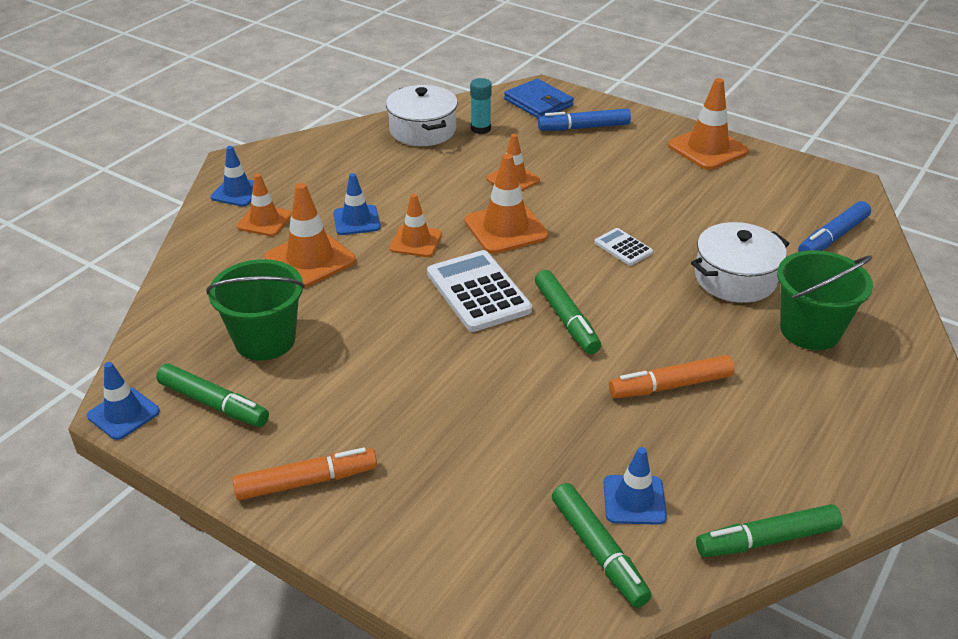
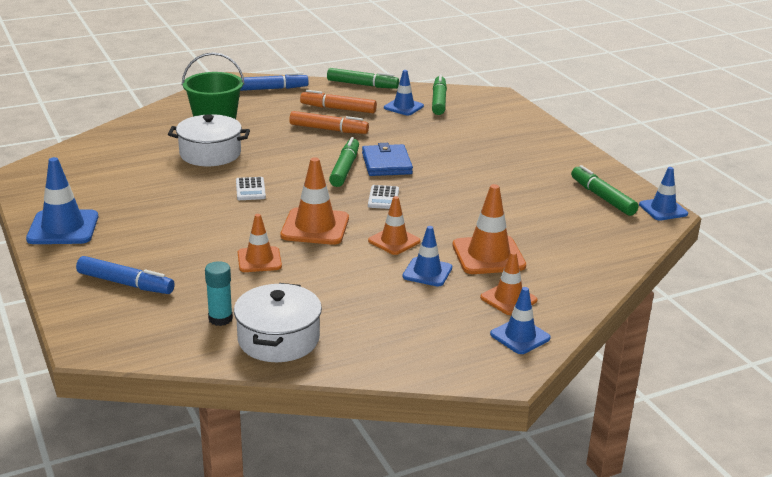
camera: 150 degrees left, 10 degrees down
(265, 340) = (553, 217): green bucket -> none
(306, 482) = (562, 154): orange marker -> orange marker (338, 109)
(478, 292) = (383, 198): white calculator -> white calculator, size x0.52
(538, 103) = (121, 327): blue wallet -> blue wallet (386, 164)
(707, 149) = (63, 228): orange traffic cone -> blue traffic cone
(832, 237) = (108, 151): blue marker -> blue marker (271, 89)

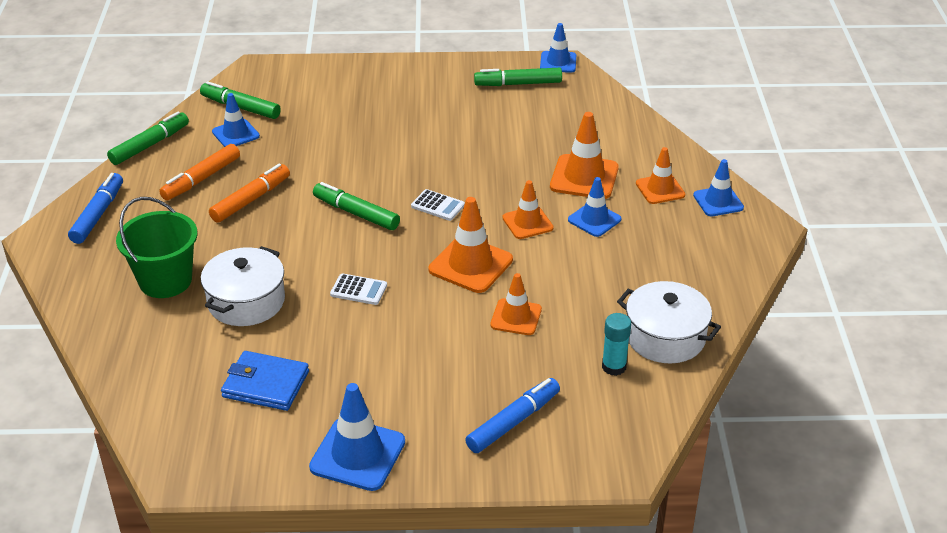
camera: 65 degrees left, 10 degrees up
(386, 164) = (364, 183): blue wallet -> blue wallet (265, 384)

